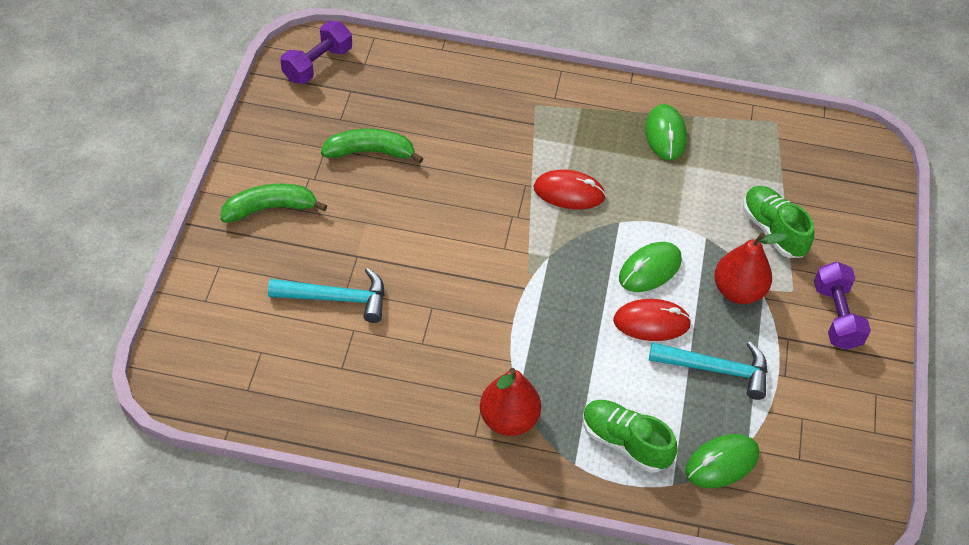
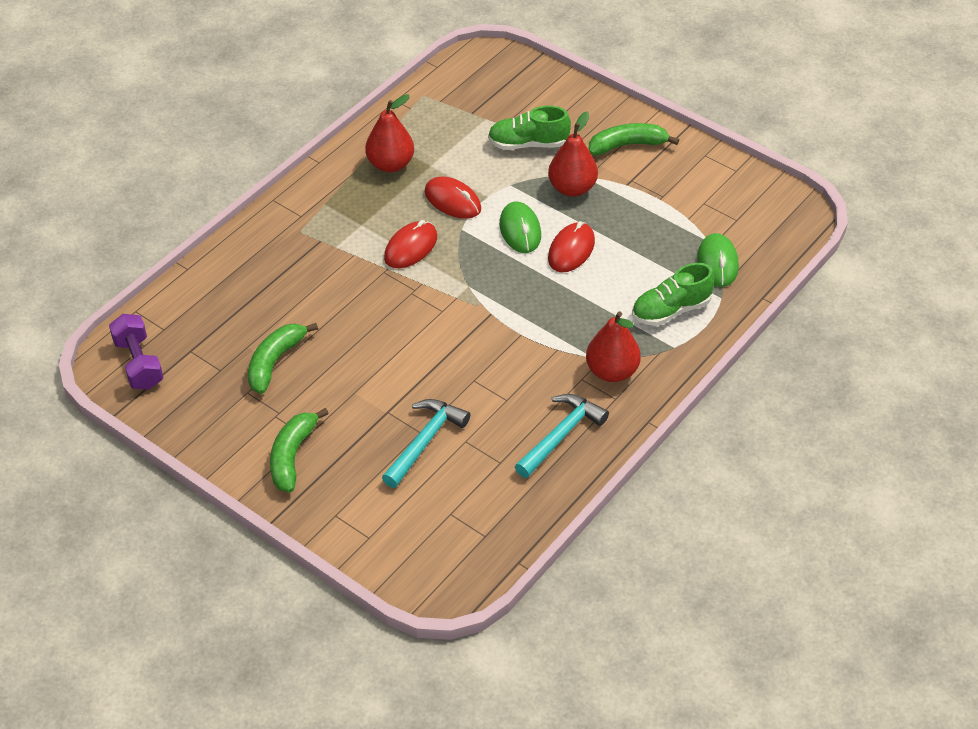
camera: 60 degrees left, 5 degrees down
(651, 200) = (452, 201): none -> red mouse
(665, 134) = (390, 164): green mouse -> red pear
(716, 369) = (635, 231): turquoise hammer -> turquoise hammer (561, 435)
(836, 316) = (627, 145): purple dumbbell -> green banana

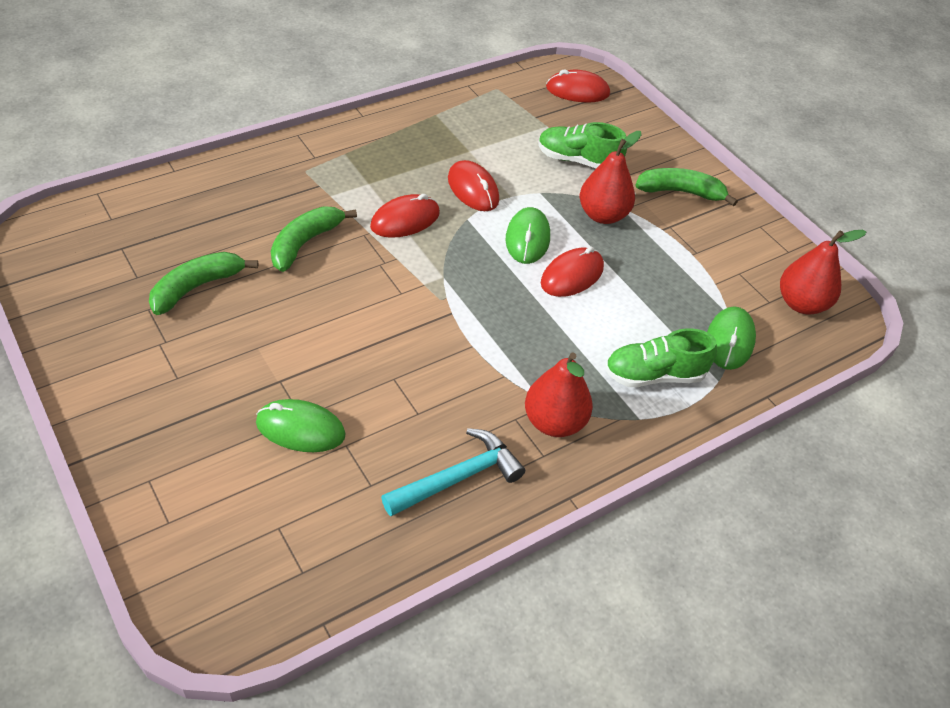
camera: 15 degrees right, 0 degrees up
(139, 363) = (63, 243): purple dumbbell -> none
(292, 456) = (148, 394): green banana -> green banana (305, 243)
(390, 164) = (430, 138): red pear -> red pear (801, 304)
(425, 441) = (300, 429): turquoise hammer -> green mouse
(496, 74) = (577, 91): none -> red mouse

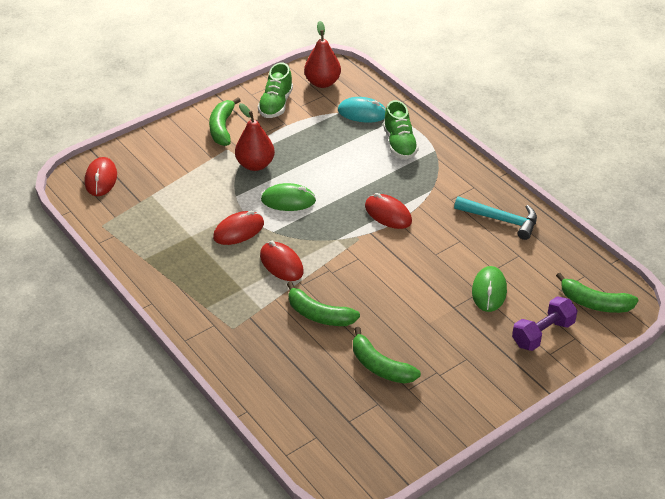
camera: 90 degrees left, 5 degrees down
(192, 480) = (543, 333): none -> purple dumbbell
(235, 570) = (594, 303): none -> green banana
(458, 477) = (501, 220): turquoise hammer -> turquoise hammer turned 150 degrees clockwise
(554, 422) = (448, 183): red pear -> none
(572, 275) = (321, 178): red mouse -> red mouse (388, 214)
(577, 160) = (194, 177): green shoe -> green shoe (276, 104)
(729, 341) = (362, 113): green mouse -> turquoise mouse

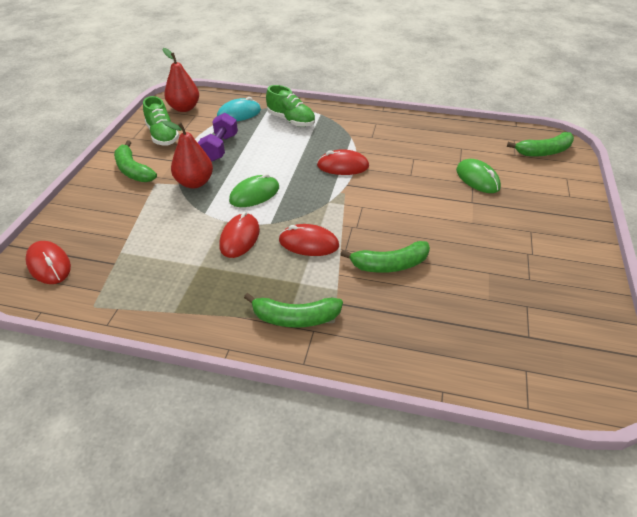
camera: 40 degrees left, 0 degrees up
(380, 366) = (487, 275): green banana -> green banana (295, 318)
(501, 220) = (420, 133): turquoise hammer -> none
(543, 333) = (547, 186): purple dumbbell -> purple dumbbell (220, 148)

